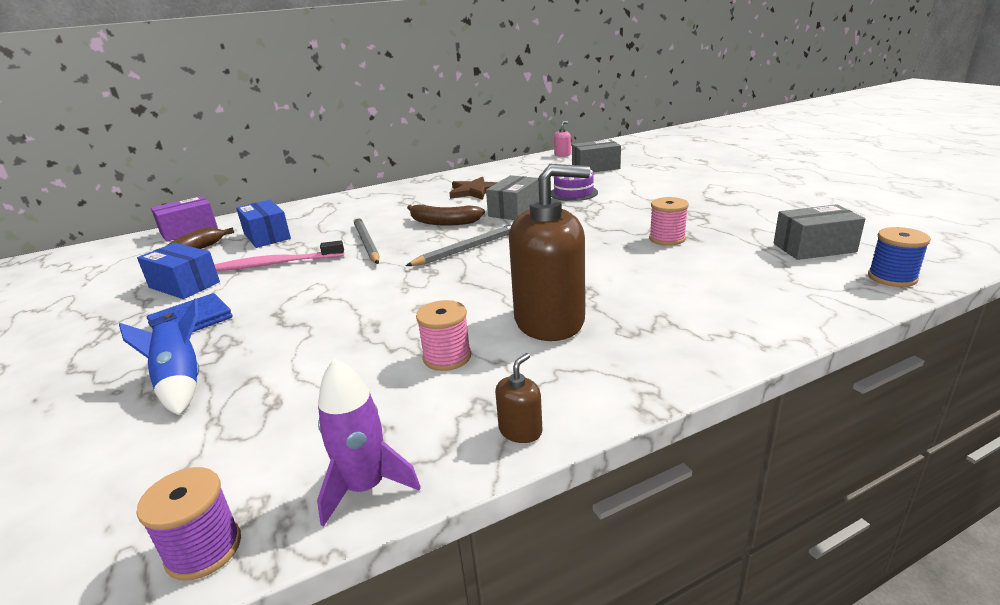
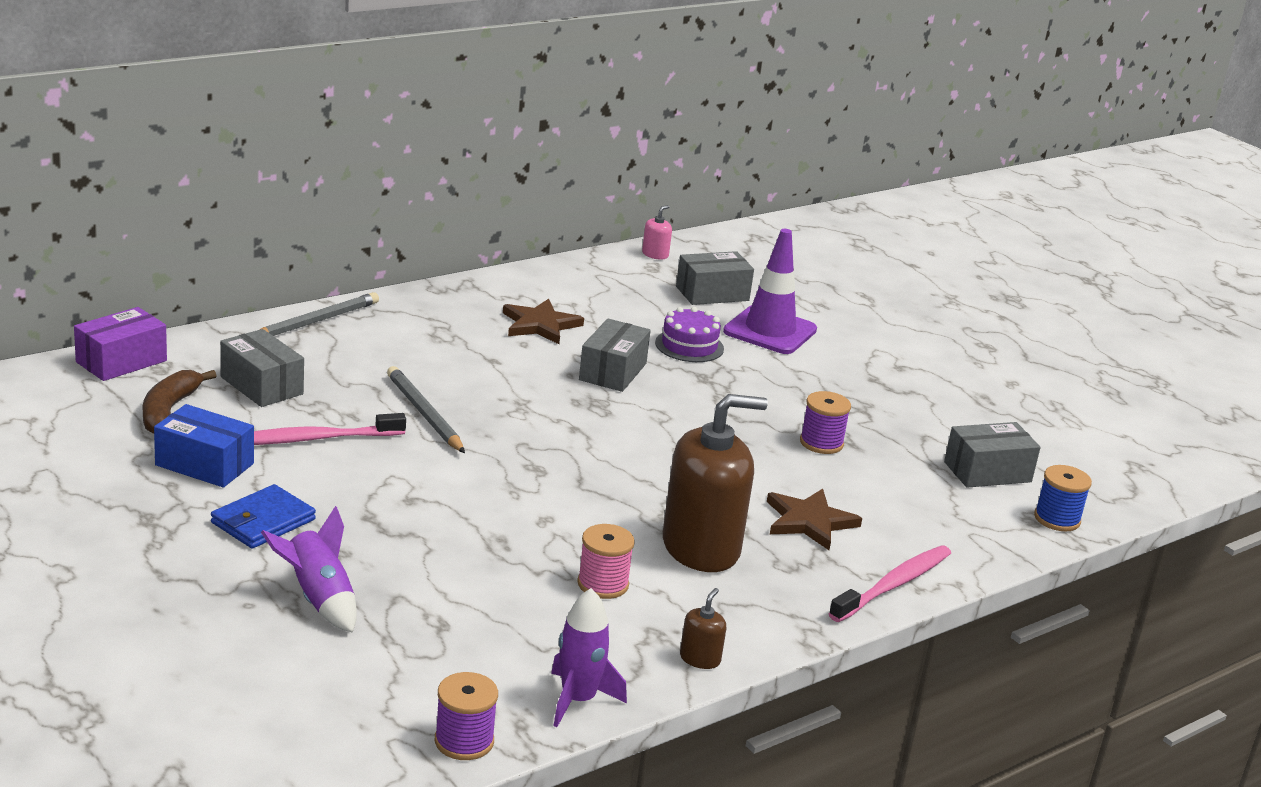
camera: 15 degrees left, 0 degrees up
(181, 383) = (318, 599): blue rocket -> purple rocket
(267, 236) = (261, 385): blue box -> grey box
(443, 222) = (518, 385): brown banana -> none
(467, 248) = (570, 436): grey pencil -> grey pencil (316, 321)
(632, 181) = (770, 331): none -> purple traffic cone
(653, 294) = (809, 522): none -> brown star
(667, 239) = (821, 443): pink spool -> purple spool
(737, 343) = (894, 585): none -> pink toothbrush

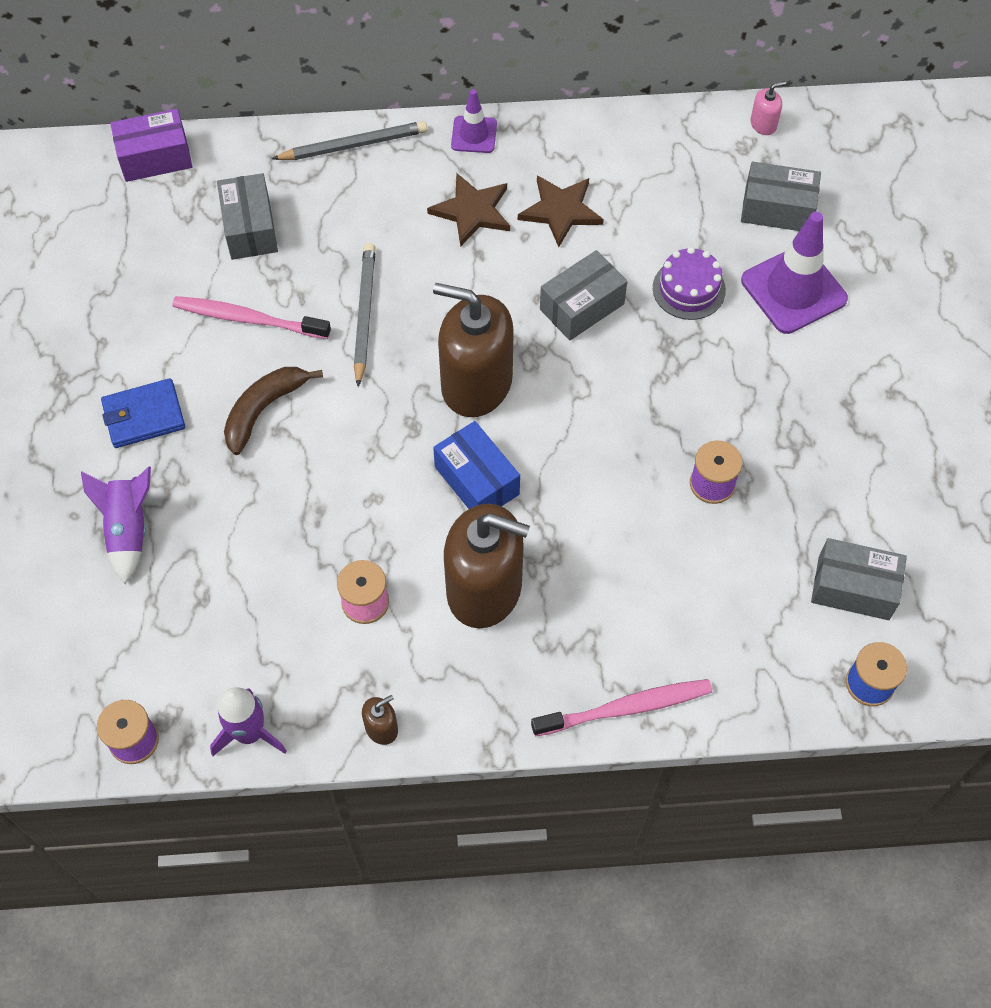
camera: 35 degrees right, 35 degrees up
(169, 412) = (154, 242): brown banana -> brown banana (263, 410)
(204, 464) = (141, 324): blue box -> blue box (476, 481)
(421, 298) = (474, 135): none -> purple traffic cone
(567, 432) = (476, 383): none -> brown soap dispenser
(809, 522) = (612, 592): brown star -> brown star (472, 211)

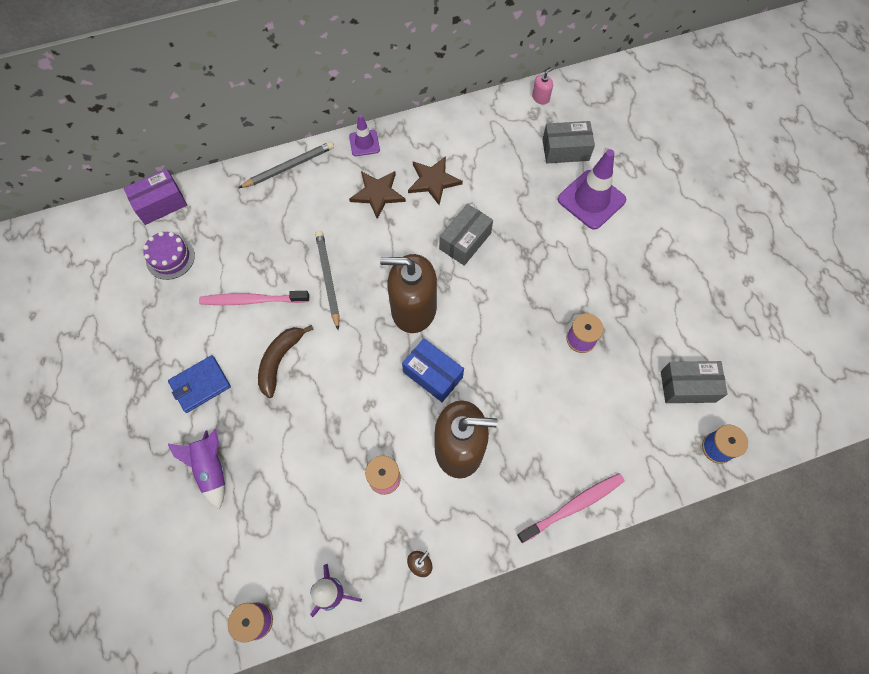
camera: 15 degrees left, 5 degrees up
(250, 228) = (237, 238): grey box -> none
(689, 289) = (527, 214): purple cake -> purple cake (170, 258)

